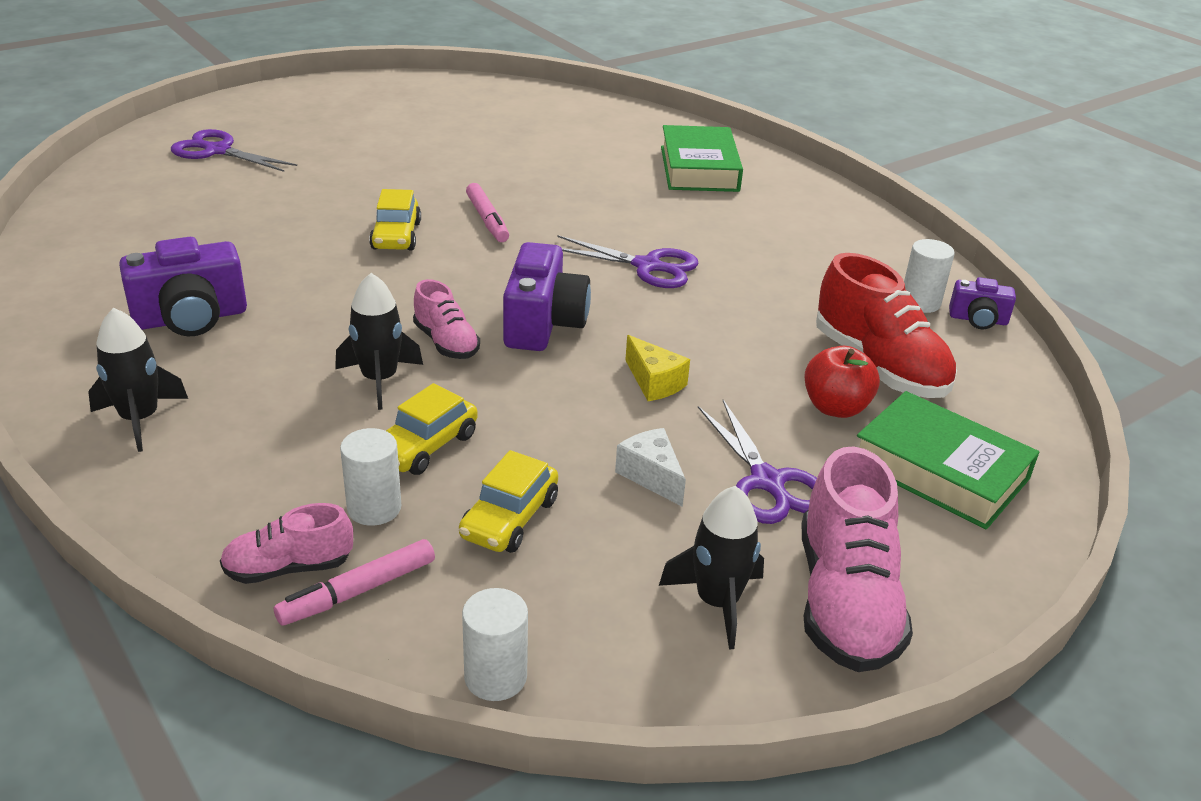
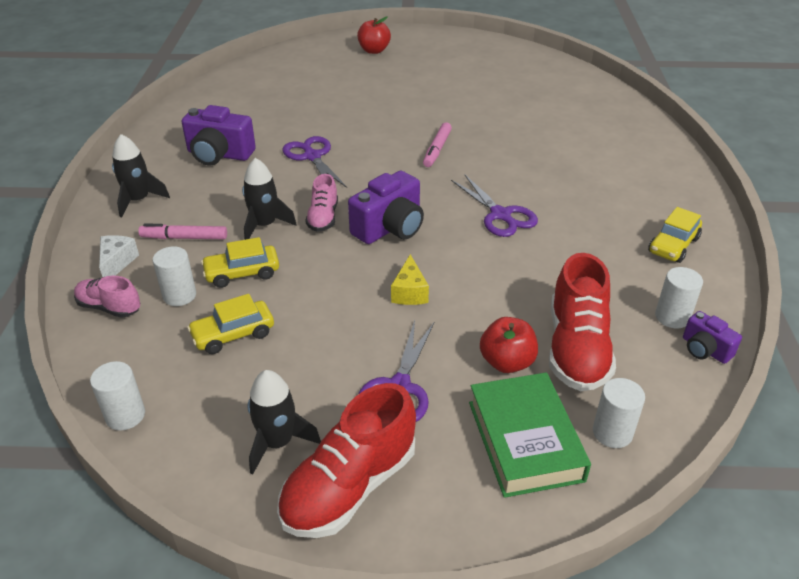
camera: 40 degrees right, 5 degrees up
(218, 151) = (340, 61): purple scissors -> purple scissors (312, 156)
(251, 126) = (374, 50): none -> red apple
(358, 591) = (122, 335): pink marker -> pink marker (184, 238)
(396, 236) = (373, 142): yellow car -> yellow car (673, 245)
(651, 476) = (336, 349): white cheese -> white cheese (117, 263)
(699, 168) = (624, 159): green book -> none
(845, 601) = (349, 486): pink shoe -> red shoe
(997, 426) = (612, 432): none -> white cylinder

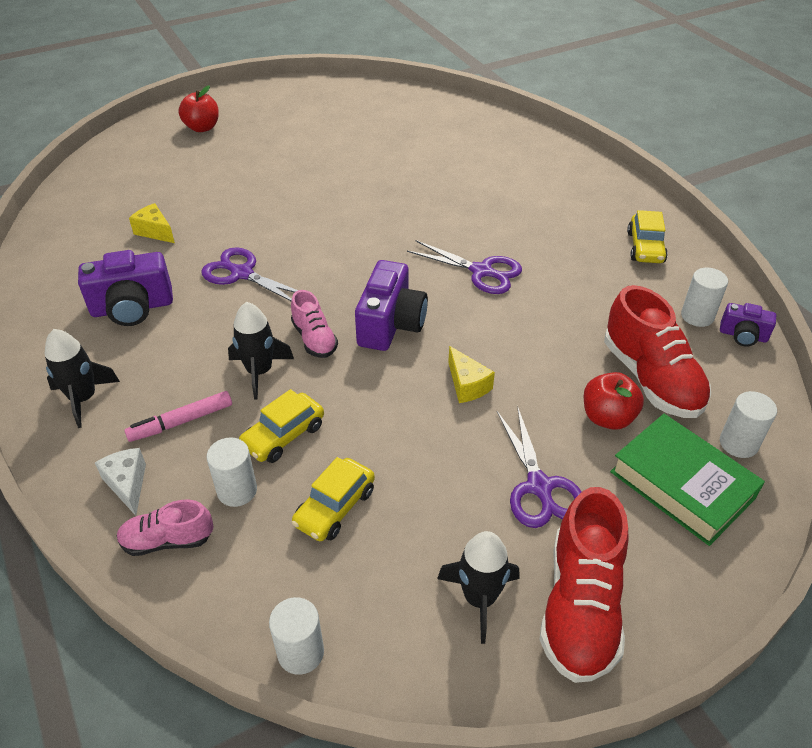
camera: 30 degrees left, 5 degrees up
(278, 110) = (155, 231): none -> yellow cheese
(437, 149) = (364, 222): pink marker -> none

